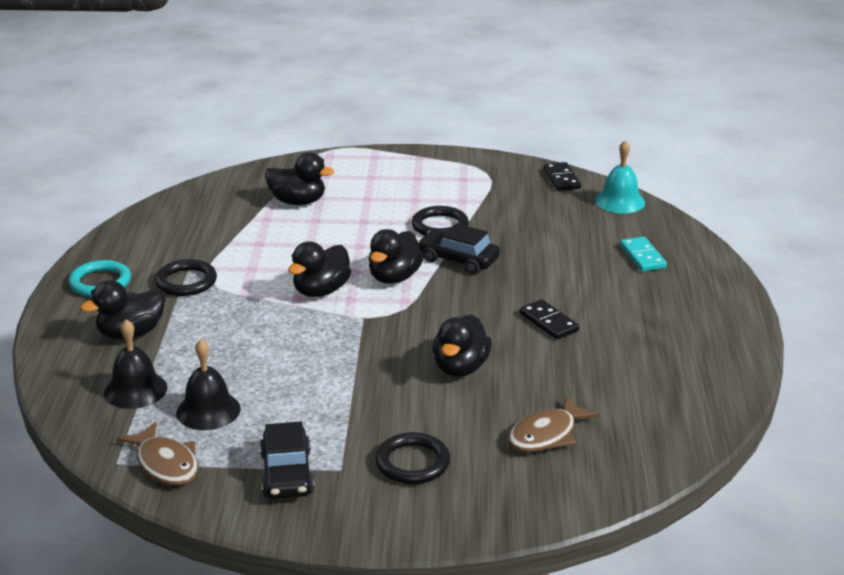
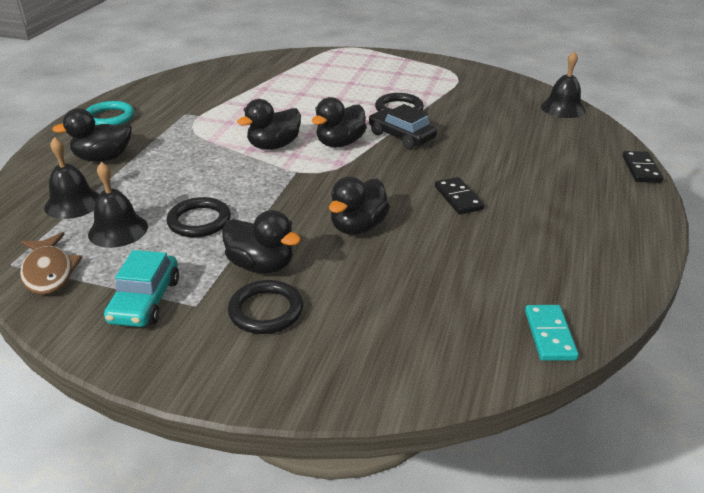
camera: 15 degrees right, 5 degrees up
(186, 282) = (173, 125): black ring -> black ring (199, 221)
(287, 474) = (145, 301): black car -> turquoise car
(298, 202) = (295, 79): black duck -> black duck (261, 265)
(547, 435) = (410, 305): brown fish -> none
(562, 179) = (518, 86): black domino -> black domino (641, 169)
(620, 201) = (563, 108): turquoise bell -> black bell
(643, 256) = (568, 154): turquoise domino -> turquoise domino (550, 335)

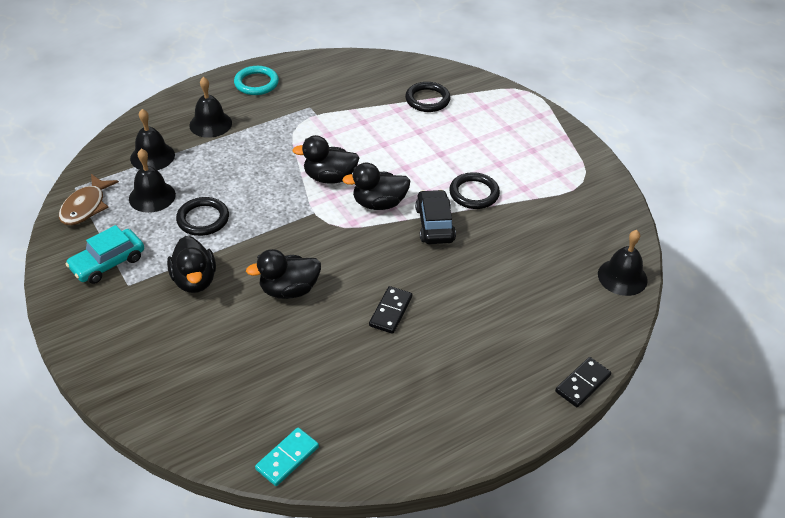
camera: 40 degrees right, 10 degrees up
(103, 158) = (210, 124): black duck -> black bell
(266, 311) = (157, 316): black ring -> black ring (427, 100)

